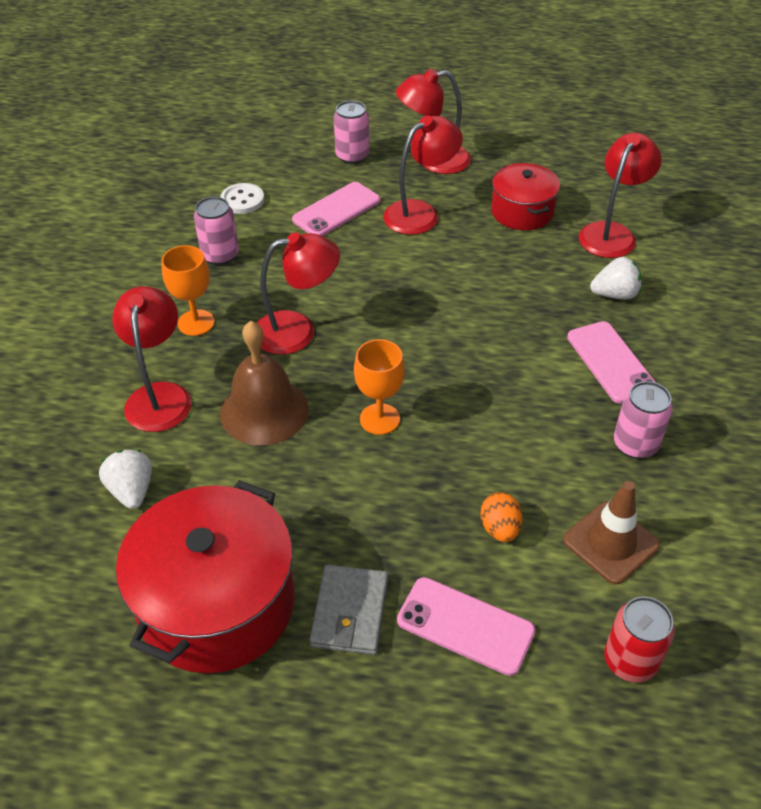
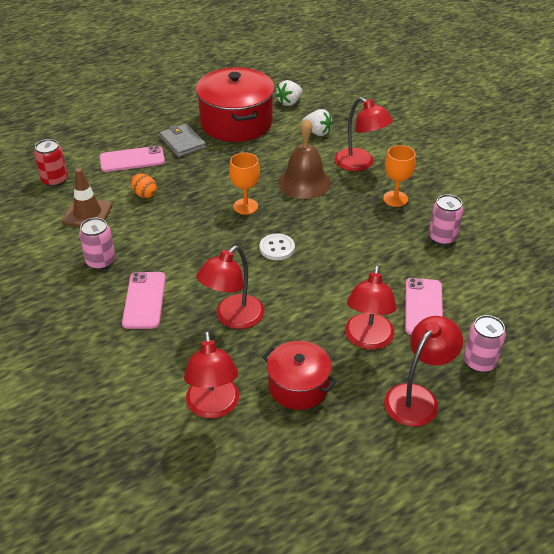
camera: 140 degrees right, 5 degrees down
(242, 200) = (489, 279): white button -> white button (277, 248)
(297, 331) = (339, 223): red lamp -> red lamp (233, 318)
(610, 362) = (144, 300): pink phone -> pink phone turned 60 degrees clockwise
(615, 294) = (173, 350): white strawberry -> white strawberry (289, 102)

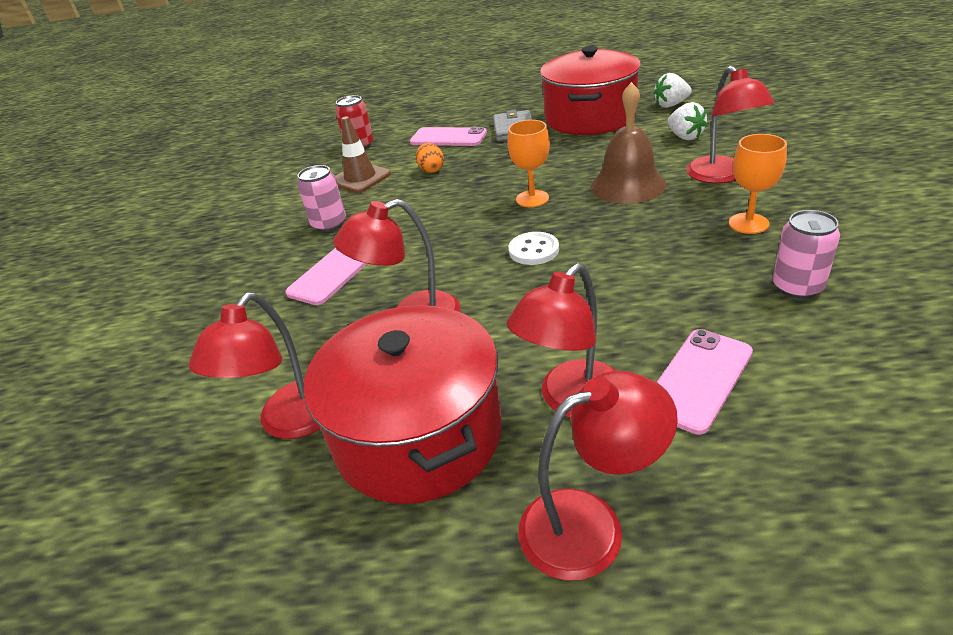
camera: 35 degrees right, 5 degrees down
(298, 386) = (418, 435): red pot -> red pot, size x1.73
(479, 362) = (752, 504): pink can -> none

